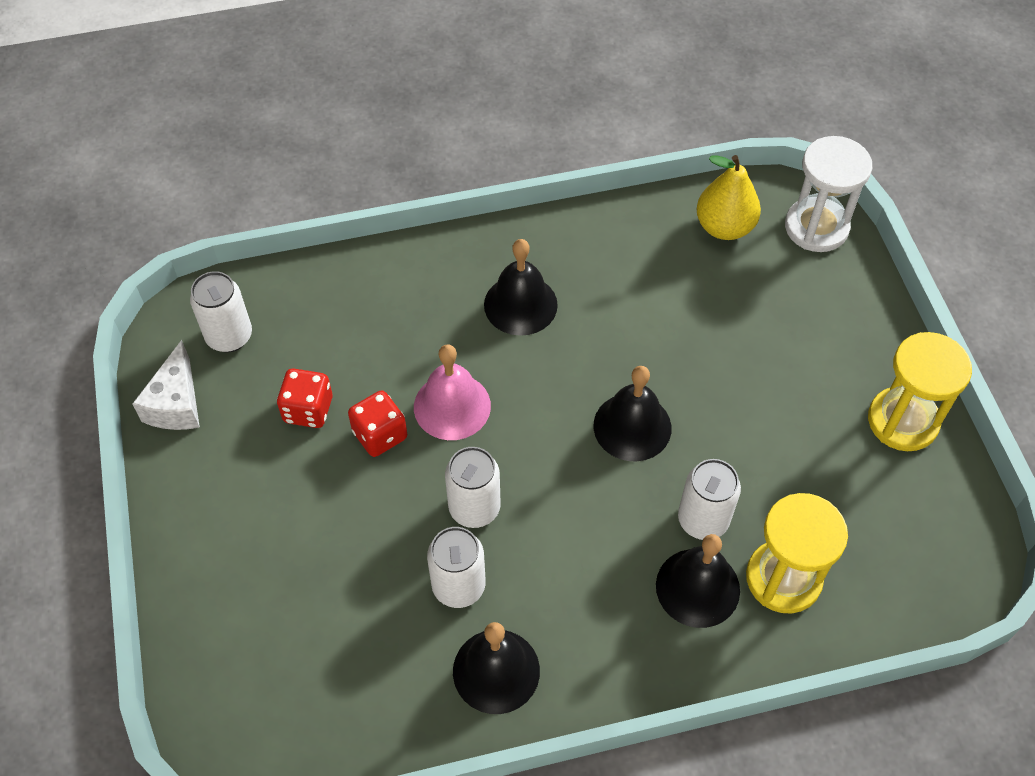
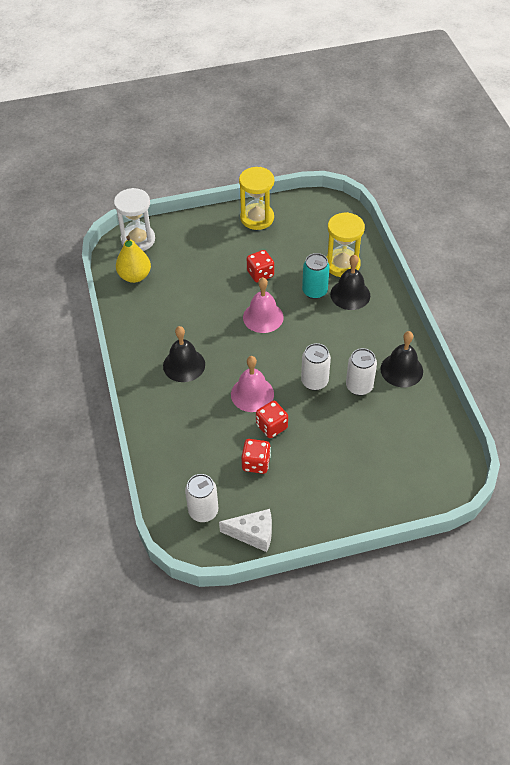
camera: 90 degrees left, 5 degrees down
(632, 426) = (263, 317): black bell -> pink bell
(703, 520) = (314, 291): white can -> turquoise can
(744, 424) = (260, 274): none -> red dice

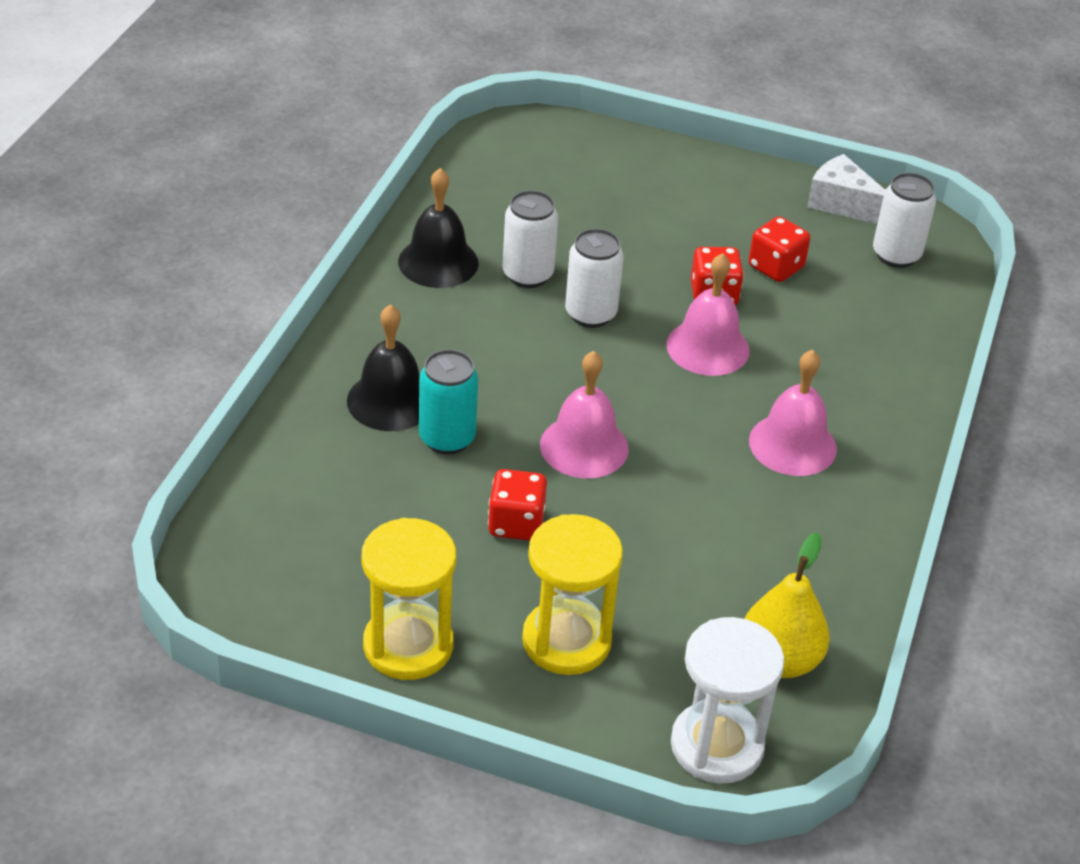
camera: 150 degrees left, 10 degrees down
(184, 365) = (792, 444): black bell -> pink bell
(342, 264) = (343, 456): yellow hourglass -> yellow hourglass (566, 641)

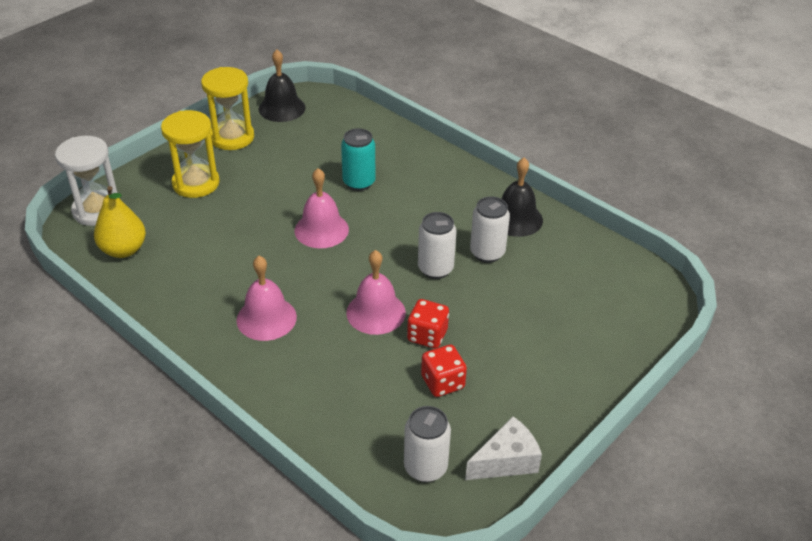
camera: 115 degrees right, 0 degrees up
(390, 400) = (400, 171): black bell -> black bell (282, 108)
(516, 523) = (282, 189): red dice -> none

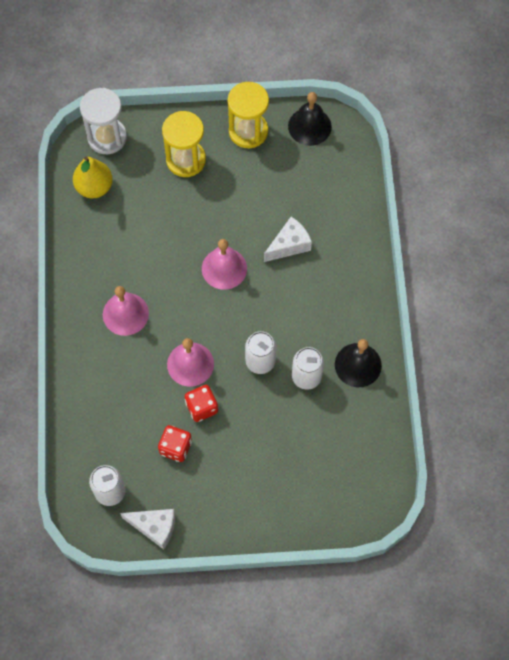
camera: 45 degrees right, 25 degrees up
(359, 182) = (289, 245): turquoise can -> white cheese

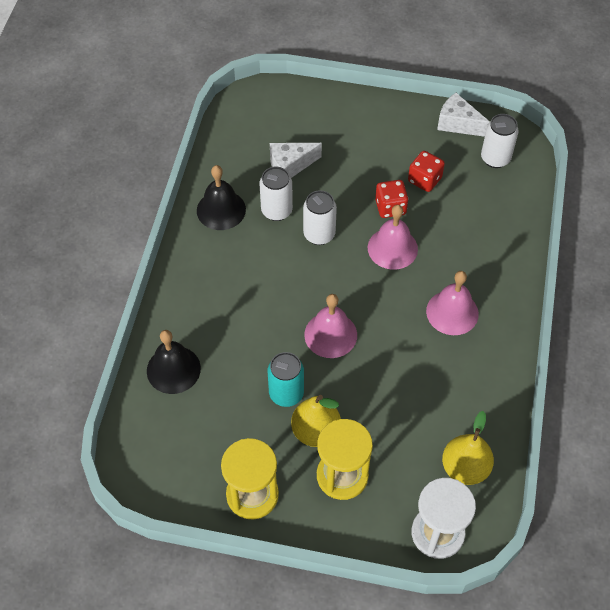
camera: 165 degrees left, 10 degrees down
(214, 187) = (315, 431): none -> yellow pear
(246, 210) = (286, 393): none -> turquoise can
(289, 245) = (249, 342): white cheese -> white cheese (290, 166)
(309, 126) = (172, 482): black bell -> black bell (173, 369)

